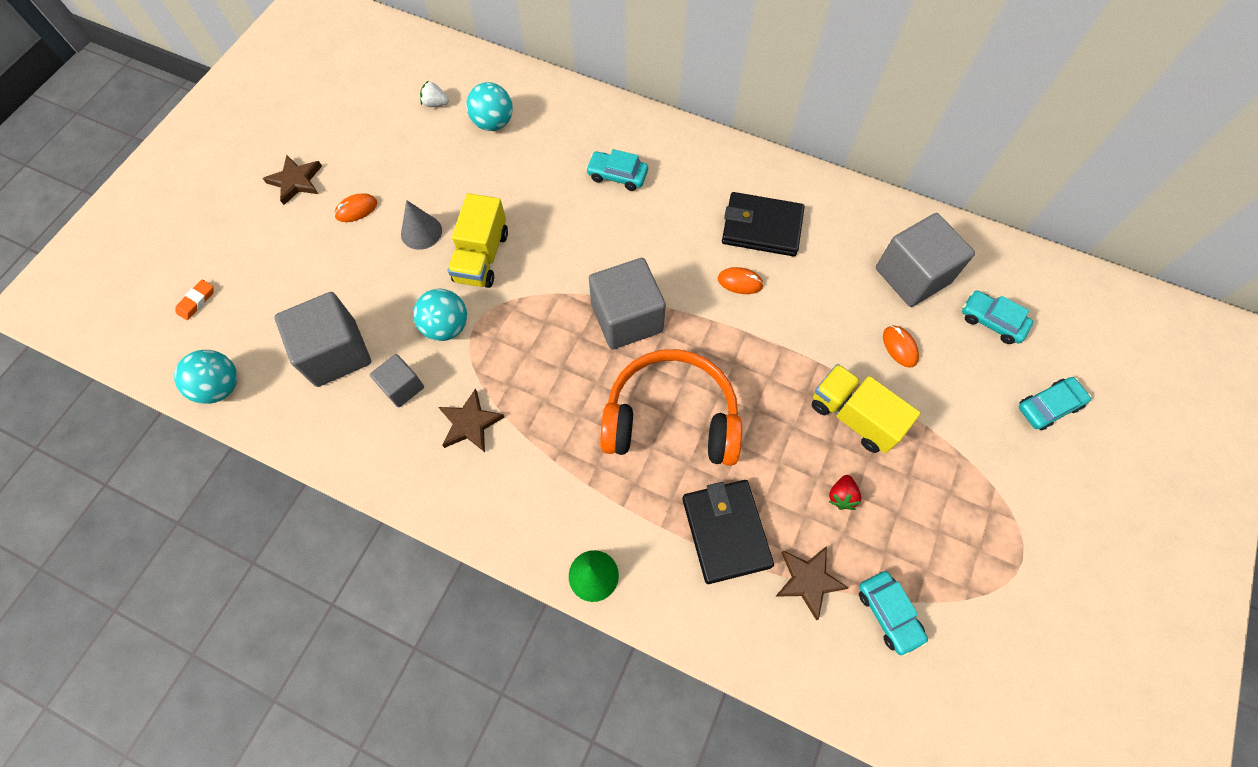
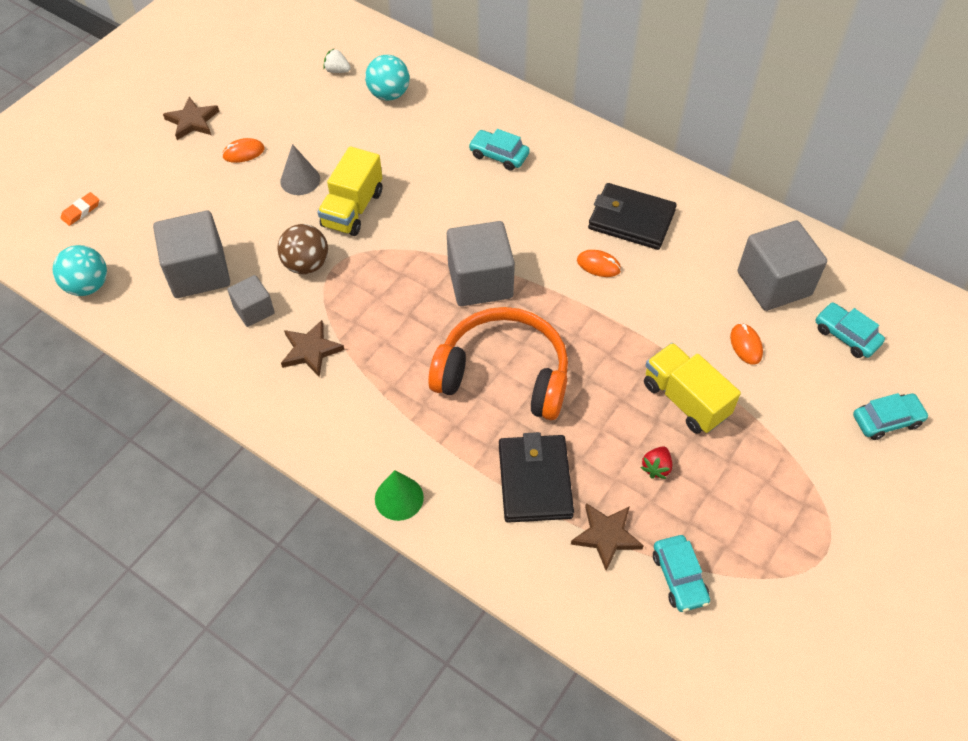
camera: 10 degrees right, 10 degrees down
(446, 326) = (306, 264): turquoise ball -> brown ball

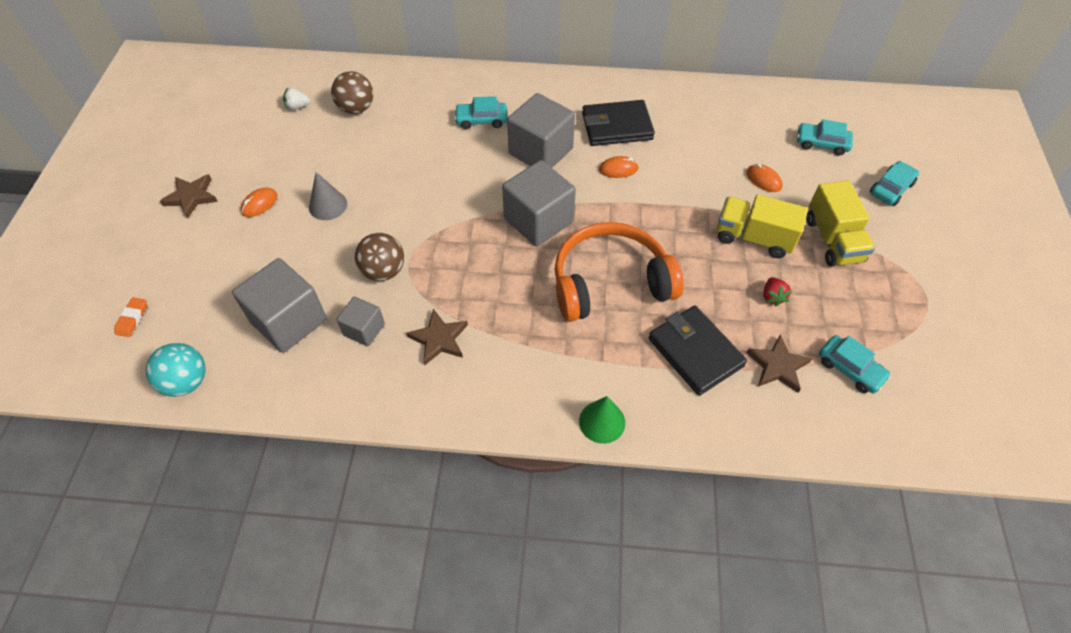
camera: 30 degrees left, 0 degrees up
(352, 209) = (391, 209): yellow truck -> yellow truck (833, 240)
(389, 94) = (356, 108): turquoise ball -> brown ball
(774, 283) = (748, 129): grey cube -> grey cube (540, 151)

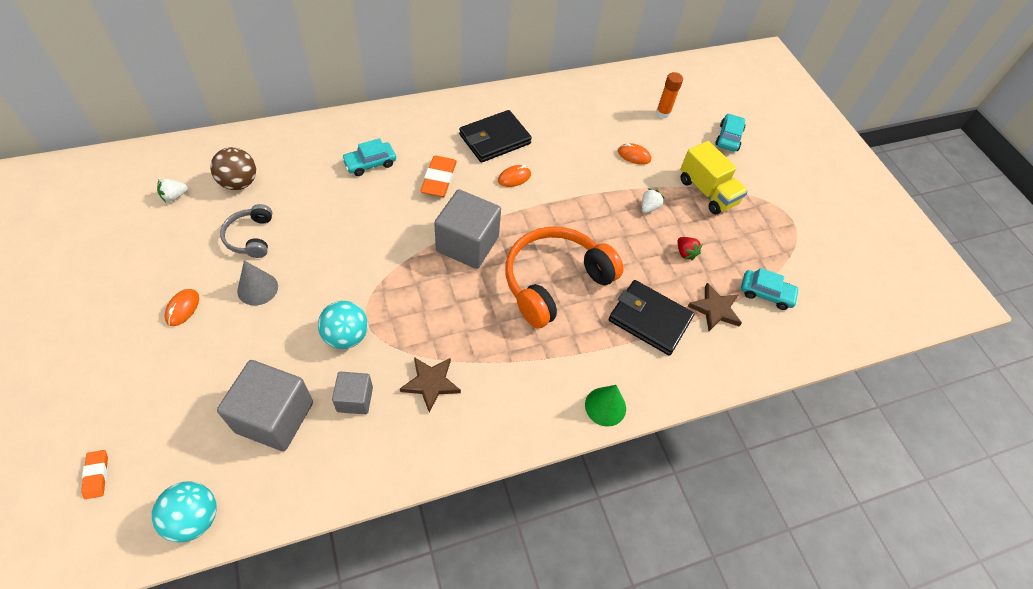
camera: 30 degrees left, 0 degrees up
(191, 197) = (100, 323): brown star -> none
(343, 159) = (250, 237): none -> grey headphones
(384, 271) = (346, 336): brown ball -> turquoise ball
(540, 151) = (439, 179): grey cube -> orange eraser
(753, 238) = (649, 207): yellow truck -> white strawberry
(821, 143) = (663, 113): turquoise car -> orange glue stick

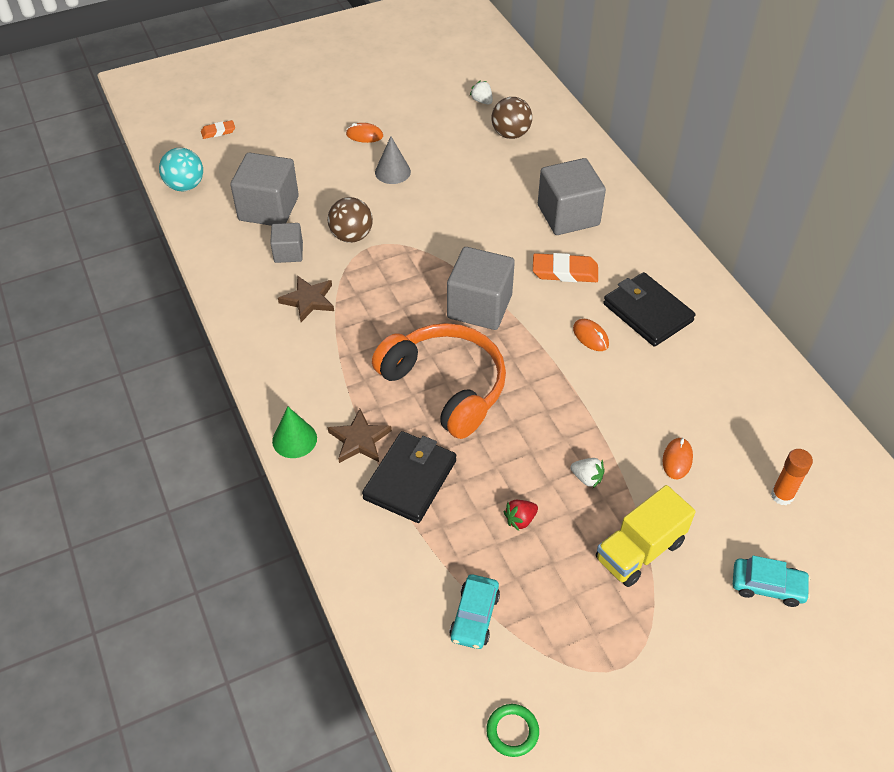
camera: 90 degrees right, 5 degrees down
(250, 237) = (448, 155): grey headphones -> none
(346, 336) = (351, 236): turquoise ball -> brown ball
(370, 163) = (568, 215): turquoise car -> grey cube
(715, 309) = (437, 552): brown star -> brown star (359, 440)
(845, 285) = (512, 731): none -> green ring

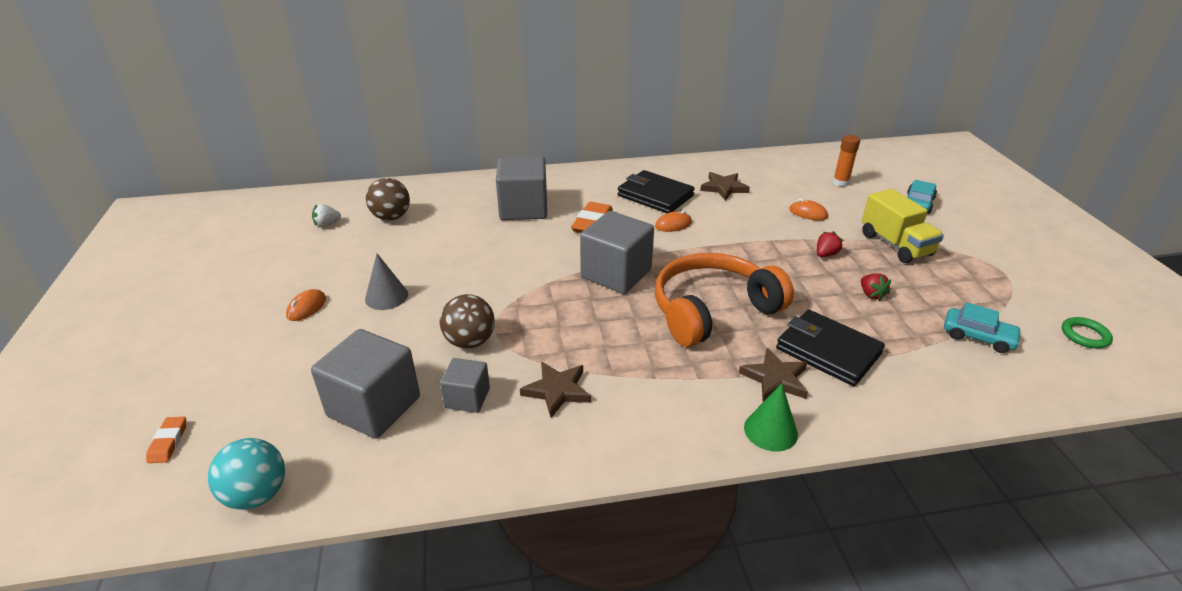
camera: 75 degrees left, 15 degrees down
(587, 478) = (826, 254): white strawberry -> red strawberry
(647, 312) = (655, 196): black wallet -> black wallet turned 60 degrees clockwise
(699, 372) = (724, 188): none -> brown star

